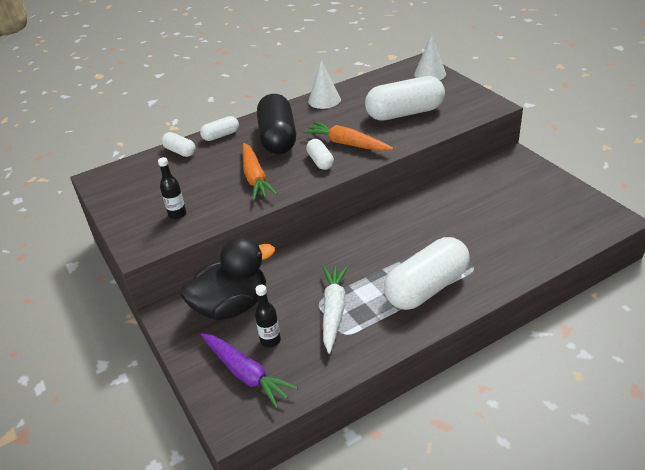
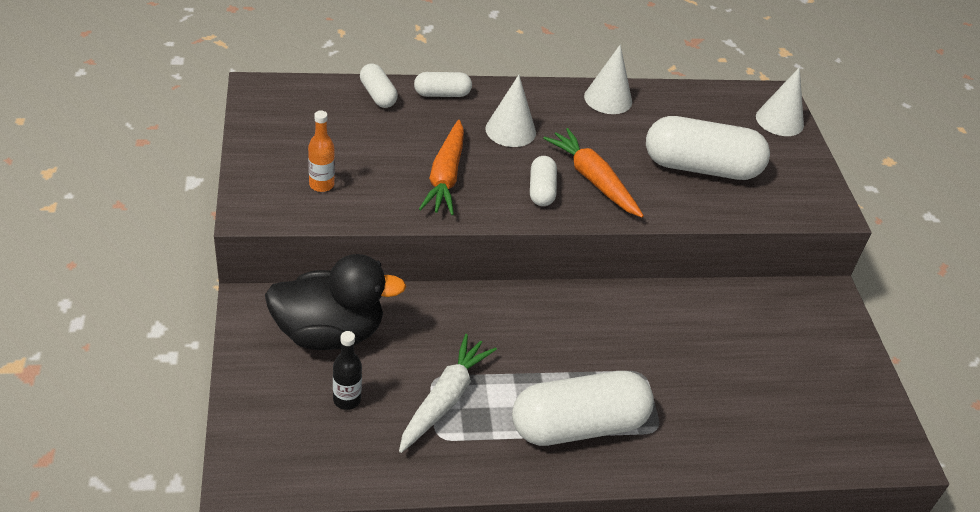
camera: 15 degrees right, 5 degrees up
(177, 214) = (321, 185): black bottle -> orange bottle
(245, 373) = (293, 427): purple carrot -> none
(278, 138) = (510, 130): black capsule -> white cone

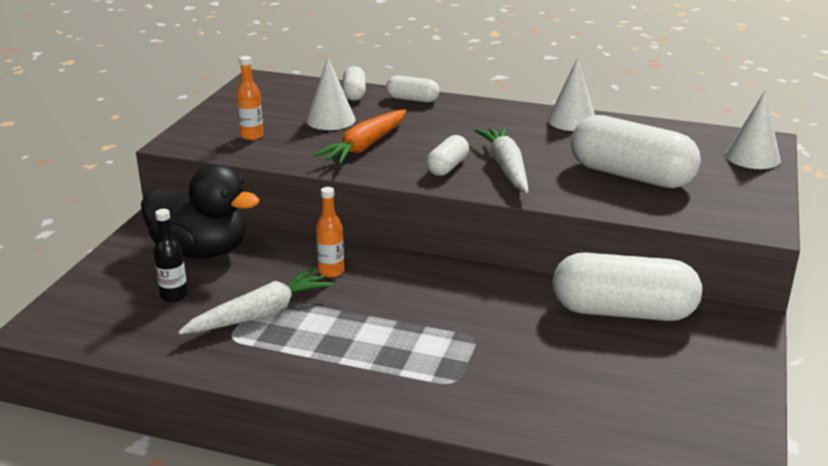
camera: 30 degrees right, 15 degrees down
(472, 327) = (331, 271): none -> orange bottle
(510, 130) = (454, 127): white cone -> white cone (330, 120)
(578, 425) = (372, 360): white capsule -> white capsule (623, 312)
(593, 180) = (506, 168): orange carrot -> white carrot

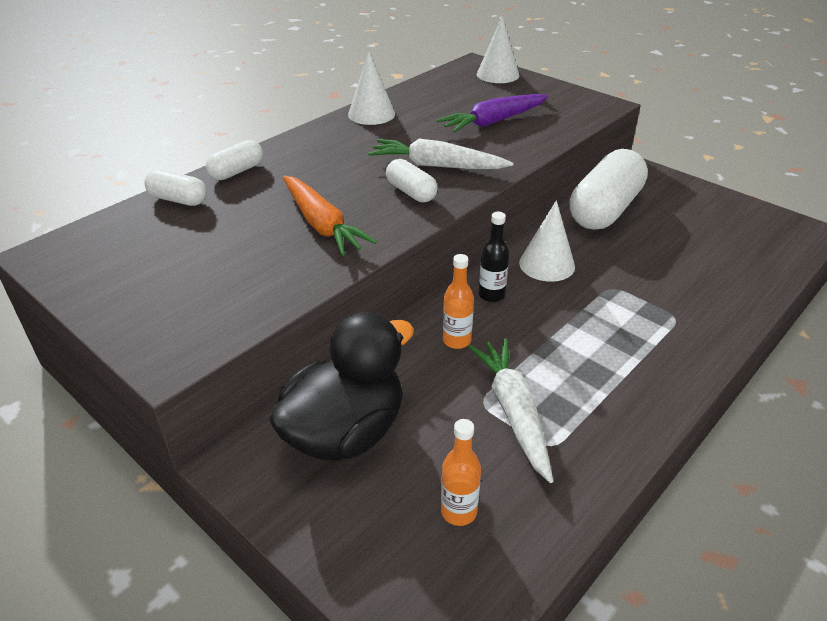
camera: 65 degrees left, 10 degrees up
(174, 296) = (437, 478): black bottle -> black bottle (491, 295)
(252, 136) = (216, 294): orange bottle -> orange bottle (458, 512)
(330, 120) = (231, 230): white cone -> white cone (547, 264)
(631, 176) = (494, 121): white capsule -> purple carrot

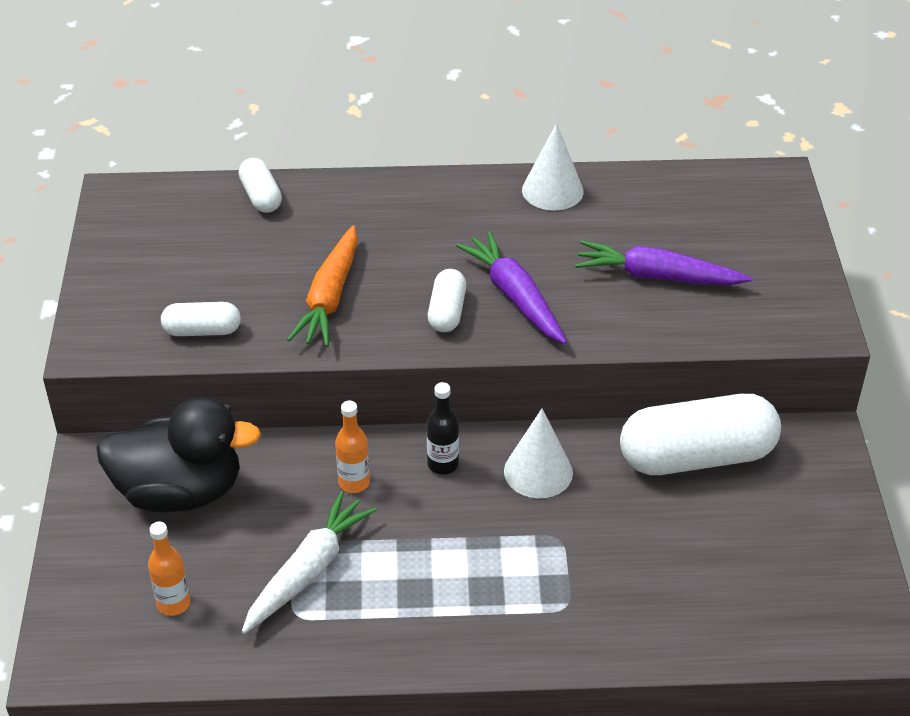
camera: 45 degrees right, 5 degrees up
(237, 171) = (341, 192): white capsule -> white capsule (202, 331)
(437, 166) = (515, 297): white carrot -> purple carrot
(498, 74) = (775, 211): white cone -> none

